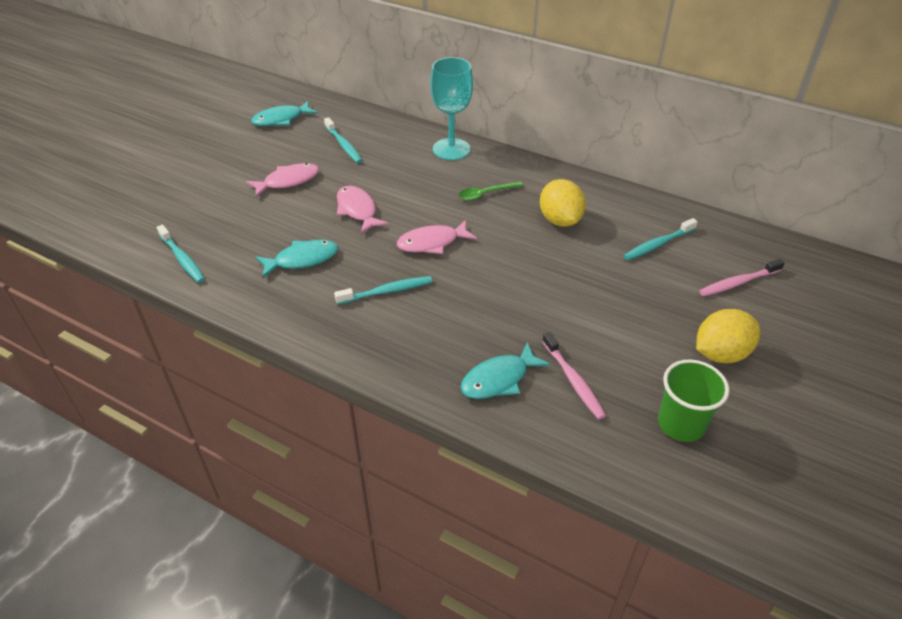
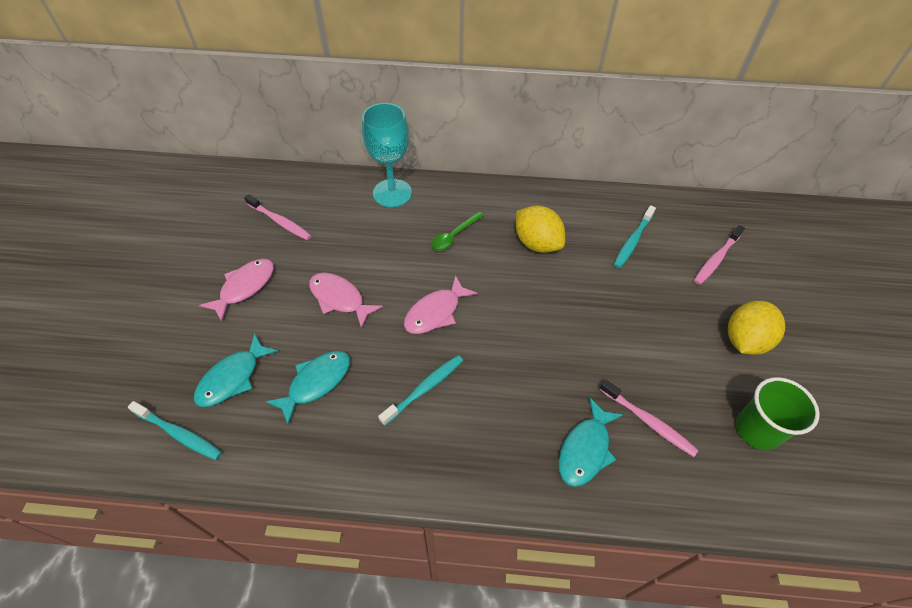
camera: 25 degrees left, 10 degrees up
(281, 119) = (193, 209): turquoise fish -> turquoise fish (233, 378)
(344, 145) = (280, 222): turquoise toothbrush -> pink toothbrush

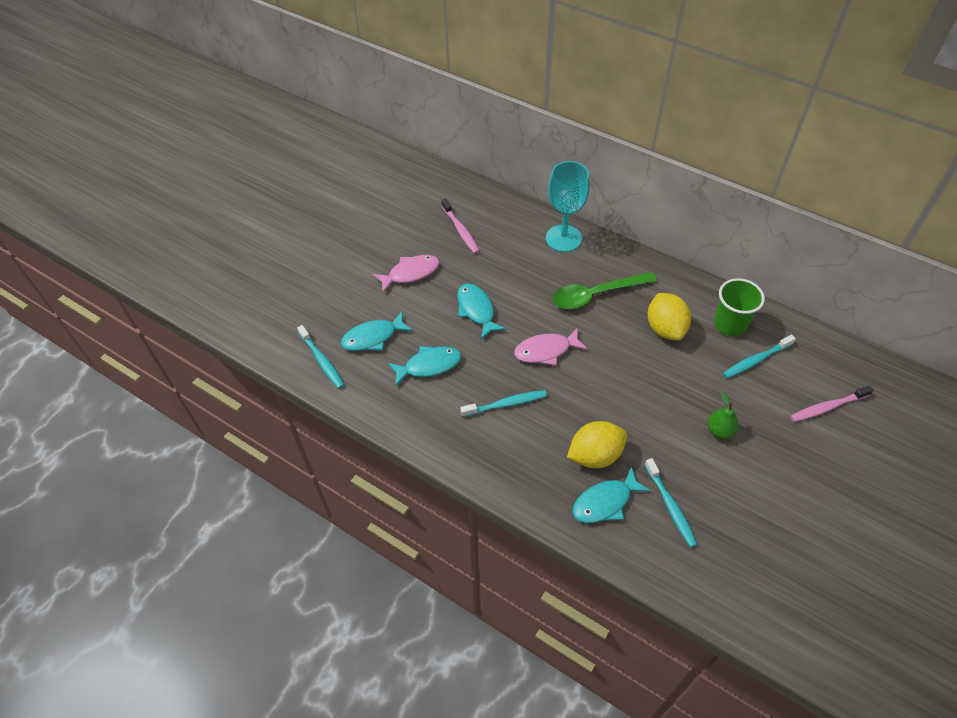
camera: 30 degrees right, 0 degrees up
(339, 299) = (476, 310): pink fish -> turquoise fish
(454, 236) = (596, 295): green spoon -> green spoon, size x1.71
(644, 321) = (719, 430): none -> green pear
(648, 422) = (670, 506): pink toothbrush -> turquoise toothbrush
(745, 340) = (803, 484): yellow lemon -> yellow lemon (595, 455)
(757, 430) = (762, 555): green cup -> green cup (730, 324)

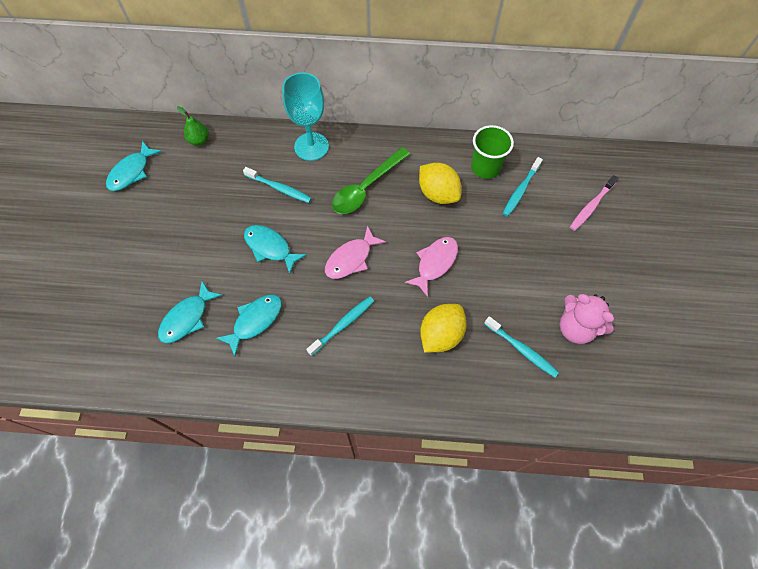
camera: 30 degrees left, 10 degrees up
(322, 361) = (149, 364): turquoise toothbrush -> turquoise toothbrush (279, 188)
(410, 273) = (189, 238): pink fish -> pink fish (435, 263)
(460, 230) = (214, 176): pink toothbrush -> none
(605, 502) = (470, 372): turquoise fish -> turquoise fish (131, 172)
(719, 430) = (524, 264): green pear -> green pear (199, 140)
(741, 513) = (576, 328): none -> pink teddy bear

